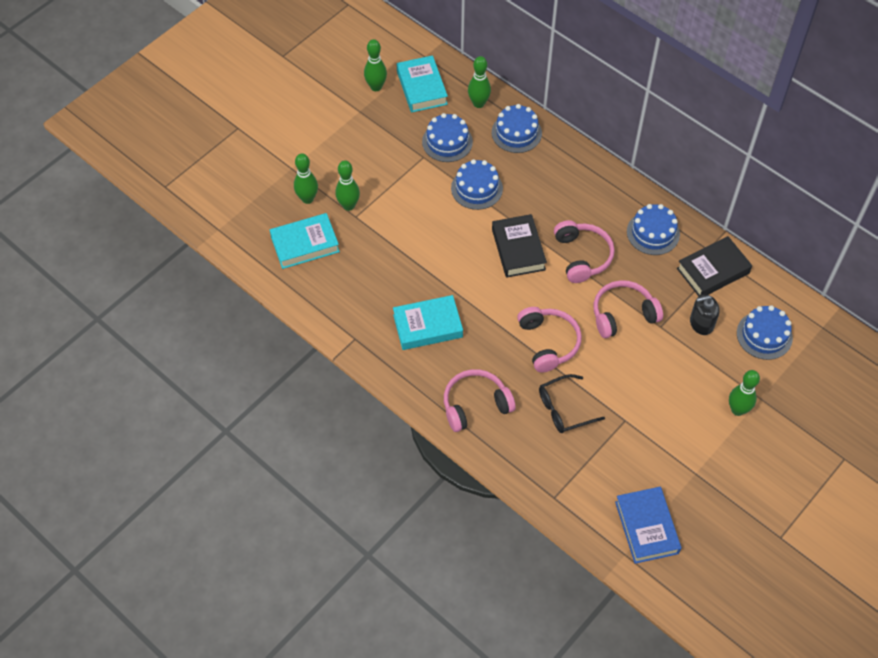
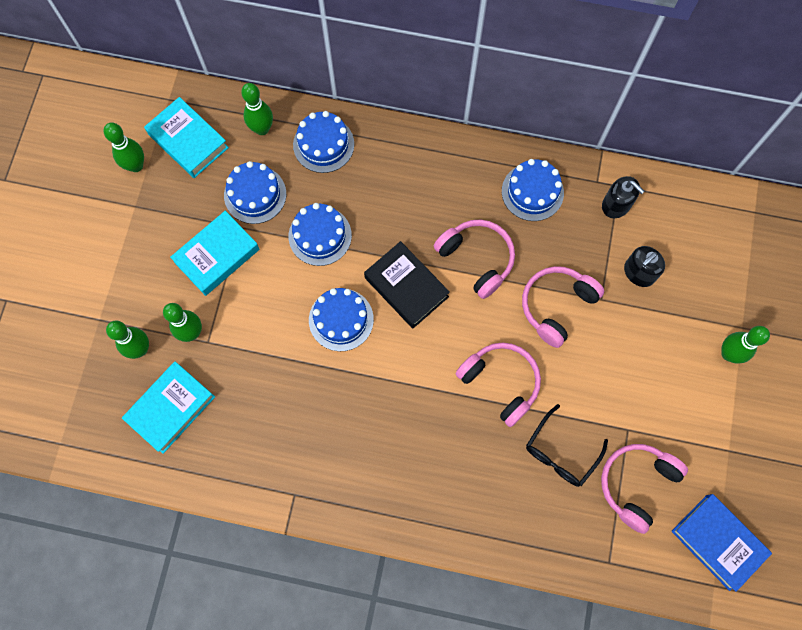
camera: 30 degrees left, 15 degrees up
(428, 326) = (364, 434): turquoise book -> turquoise book (217, 256)
(475, 405) = (468, 501): pink headphones -> pink headphones (636, 484)
(713, 271) = (616, 205): black book -> black soap dispenser
(764, 335) = (706, 252): blue cake -> blue cake (341, 319)

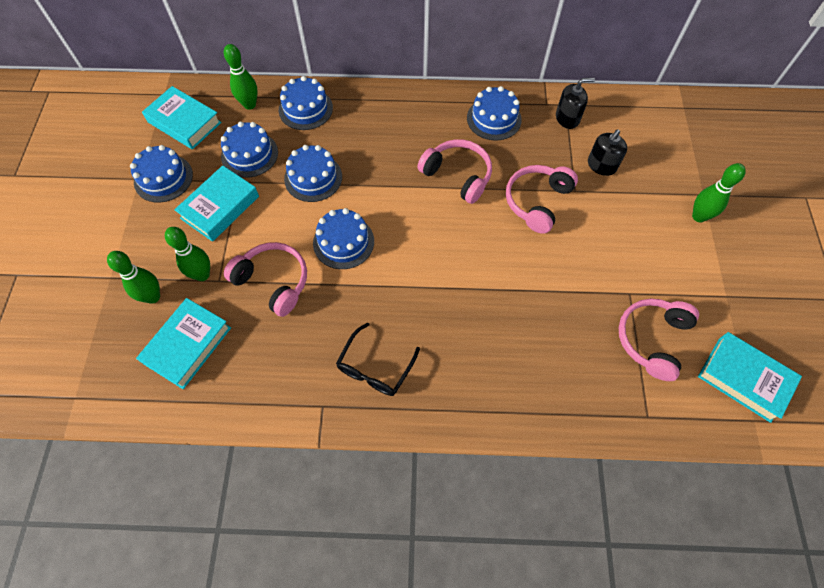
camera: 10 degrees left, 10 degrees down
(136, 166) = (138, 147): green bowling pin -> none
(160, 210) = (163, 178): none -> blue cake
(406, 287) = (399, 207): black book -> none
(501, 382) = (502, 272): pink headphones -> pink headphones (273, 281)
(560, 453) = (573, 323): black glasses -> black glasses (375, 368)
(616, 205) = (567, 118): black soap dispenser -> black soap dispenser turned 45 degrees counterclockwise
(717, 542) = (744, 379): blue book -> turquoise book

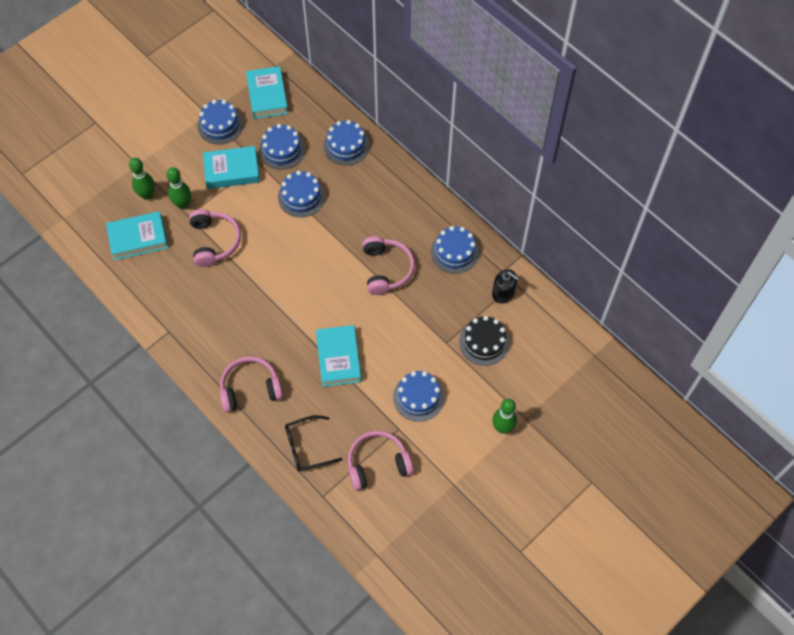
camera: 45 degrees right, 0 degrees up
(249, 105) = (316, 115): green bowling pin -> none
(343, 242) = (275, 252): blue cake -> blue cake (418, 397)
(375, 368) = (215, 337): black glasses -> black glasses (306, 447)
(537, 202) = (414, 328): pink headphones -> pink headphones (250, 388)
(601, 165) = (484, 342): black soap dispenser -> black cake
(744, 379) = (401, 531): turquoise book -> turquoise book (338, 358)

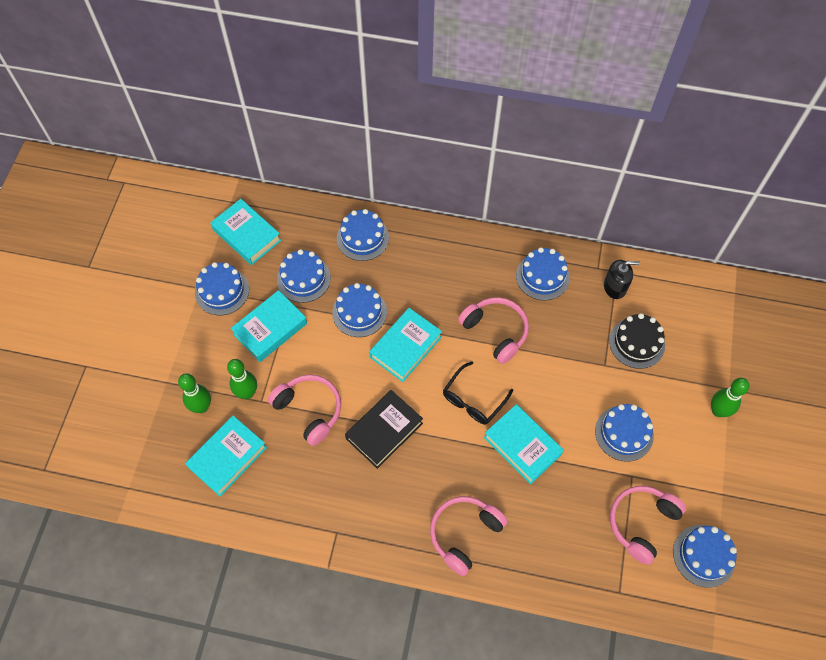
camera: 35 degrees left, 0 degrees up
(252, 287) = (384, 431): none -> black book
(306, 447) = (565, 554): black glasses -> black glasses (473, 400)
(313, 240) = (405, 347): none -> turquoise book
(403, 514) = (704, 555): none -> blue cake

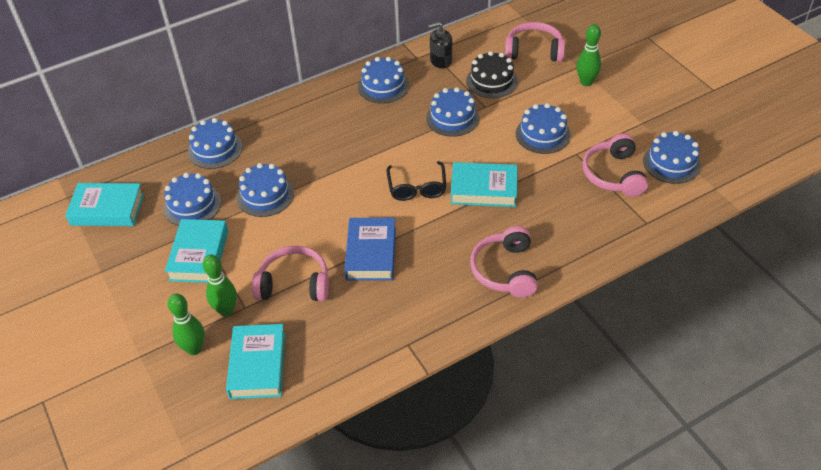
camera: 40 degrees left, 15 degrees down
(222, 291) = (125, 260): blue cake -> blue cake (452, 118)
(384, 431) = (371, 253): black book -> blue book
(405, 347) = (328, 192): turquoise book -> none
(496, 331) = (386, 138): pink headphones -> pink headphones (534, 51)
(615, 287) = (441, 60): black soap dispenser -> black soap dispenser turned 150 degrees counterclockwise

